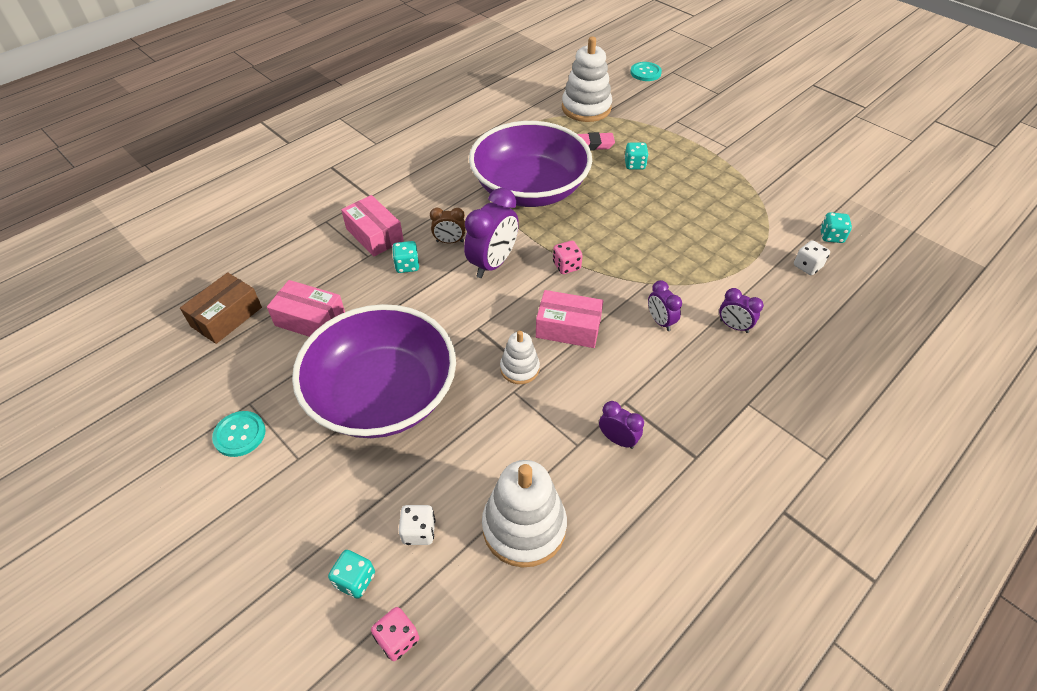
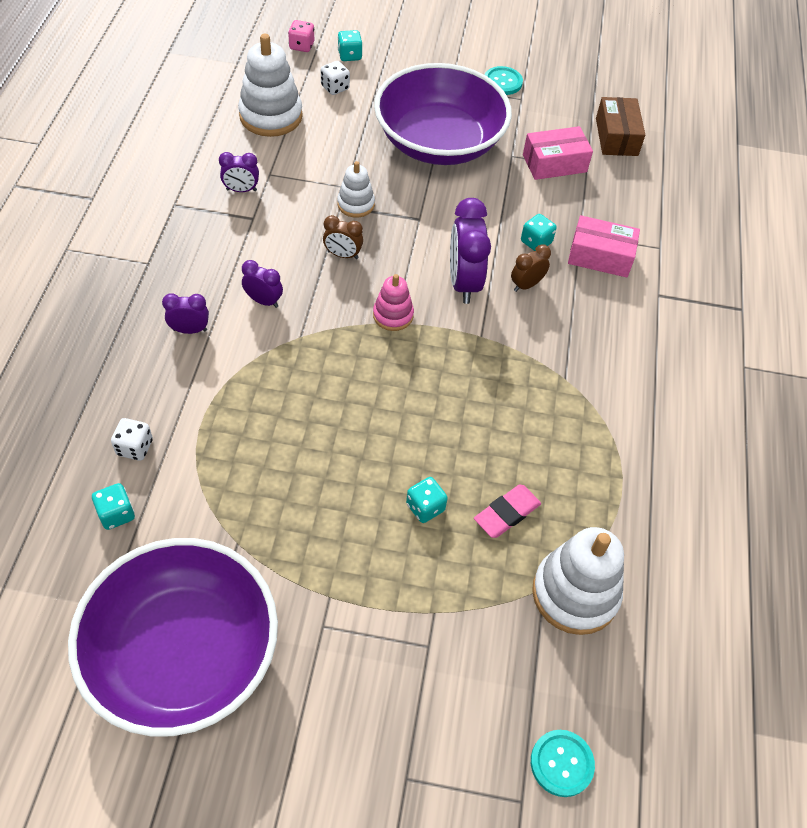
camera: 140 degrees right, 5 degrees up
(530, 188) = (514, 394): purple bowl -> purple bowl (183, 653)
(566, 266) = (393, 315): pink dice -> pink stacking toy
(568, 328) = (343, 255): pink box -> brown clock

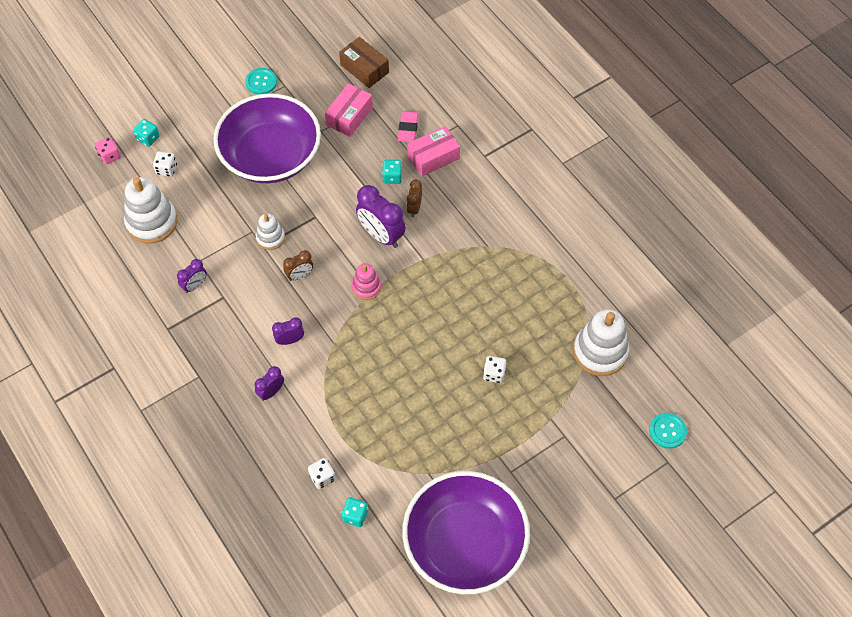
camera: 40 degrees left, 5 degrees up
(425, 507) = (494, 374): turquoise dice -> white dice
(507, 513) = (533, 342): pink eraser -> pink eraser (408, 128)

